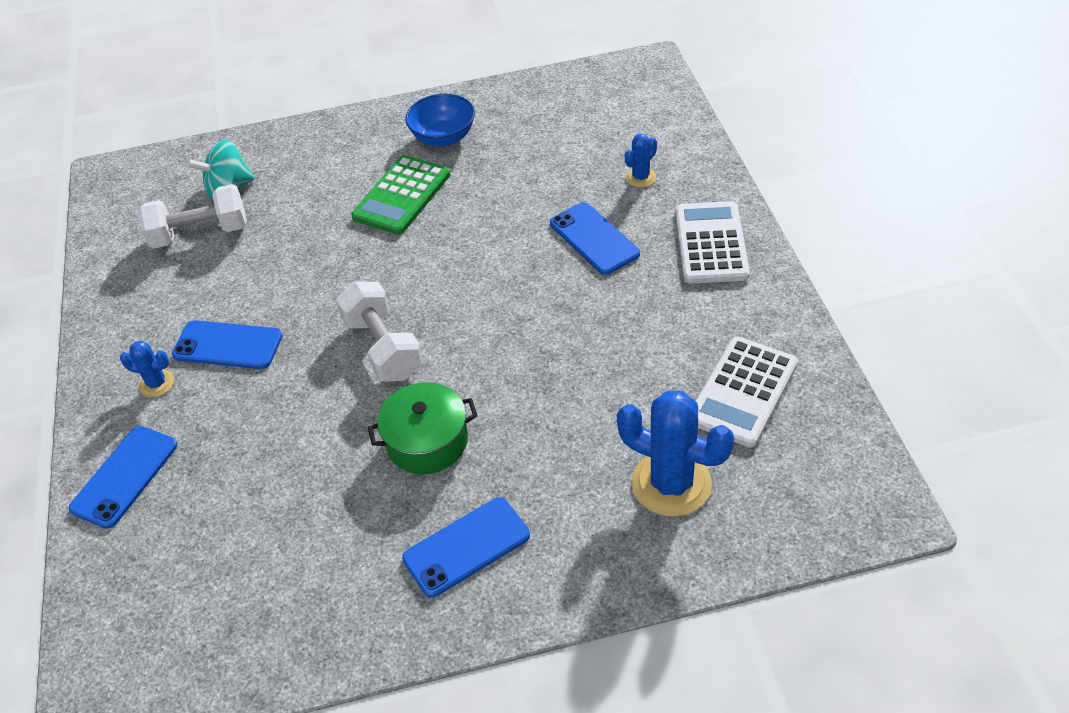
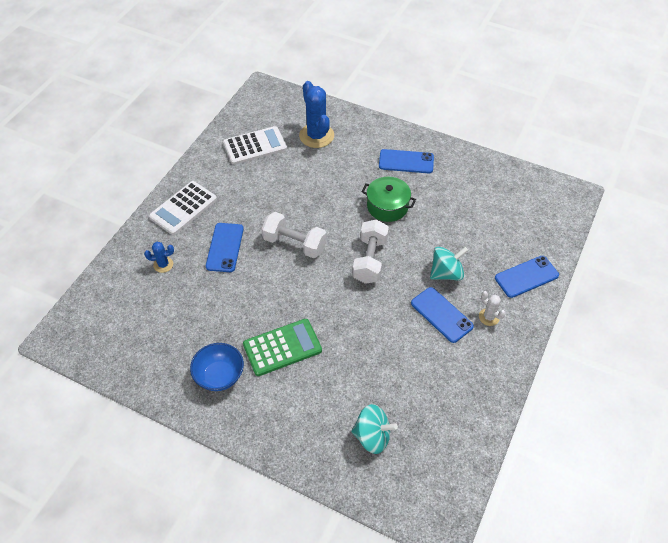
camera: 145 degrees left, 5 degrees up
(157, 383) = (489, 317): blue cactus -> white cactus
(200, 234) = (411, 409): white dumbbell -> white dumbbell (294, 244)
(257, 402) = (446, 273): none -> turquoise spinning top

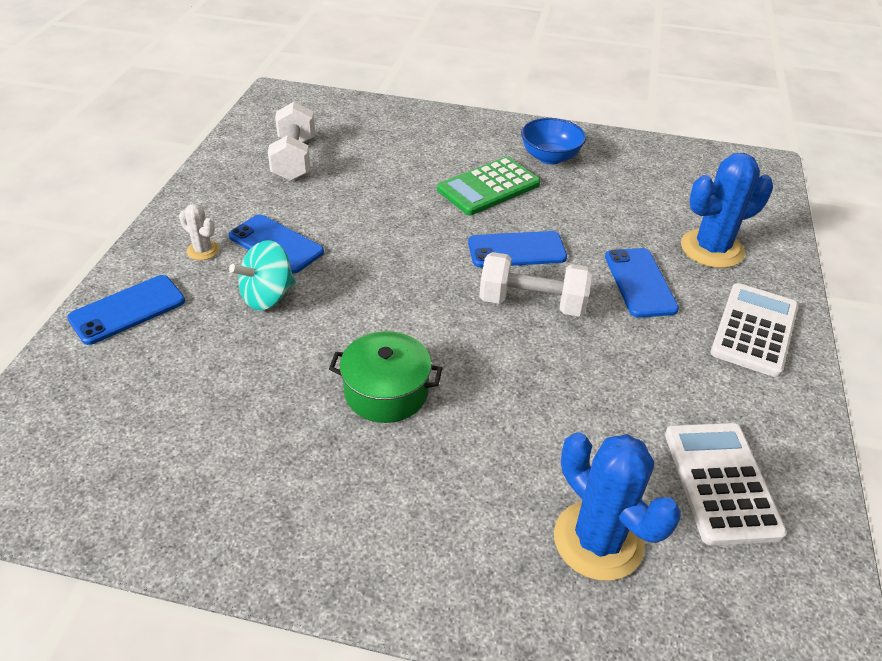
camera: 165 degrees right, 10 degrees down
(163, 265) = (712, 249): blue cactus -> blue cactus, size x2.02
(255, 146) = (721, 482): white calculator -> white calculator turned 120 degrees clockwise
(370, 260) = (398, 297): white dumbbell -> white dumbbell (294, 159)
(372, 436) = (355, 134): turquoise spinning top -> none
(406, 162) = (362, 504): blue phone -> blue phone (516, 250)

